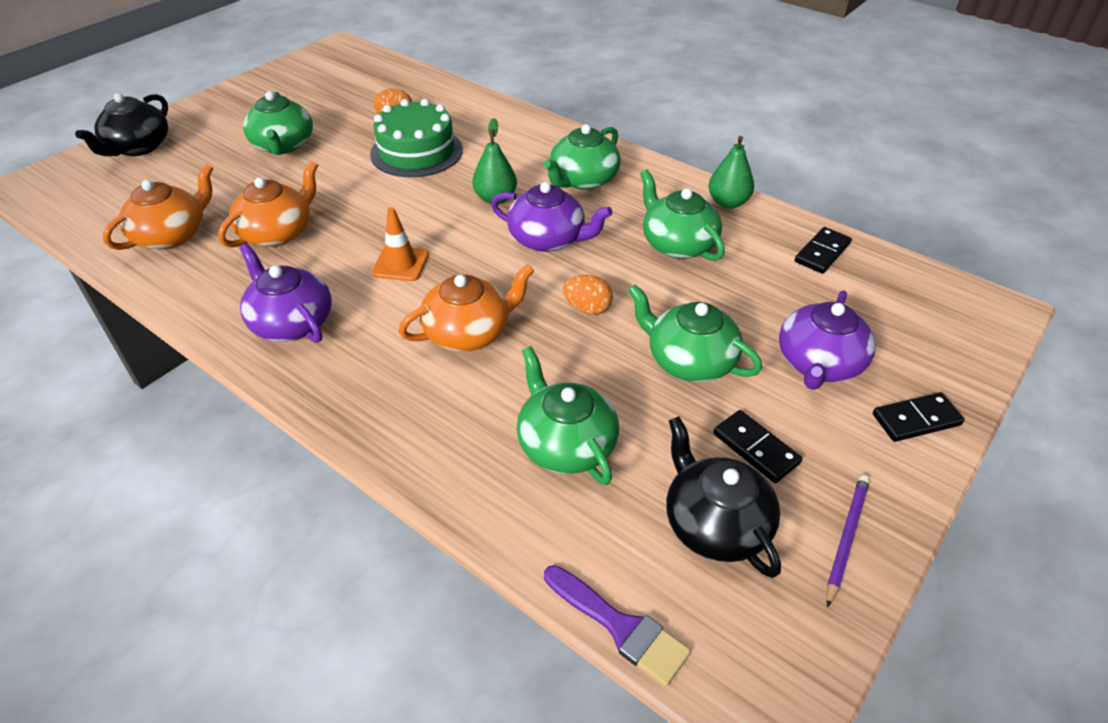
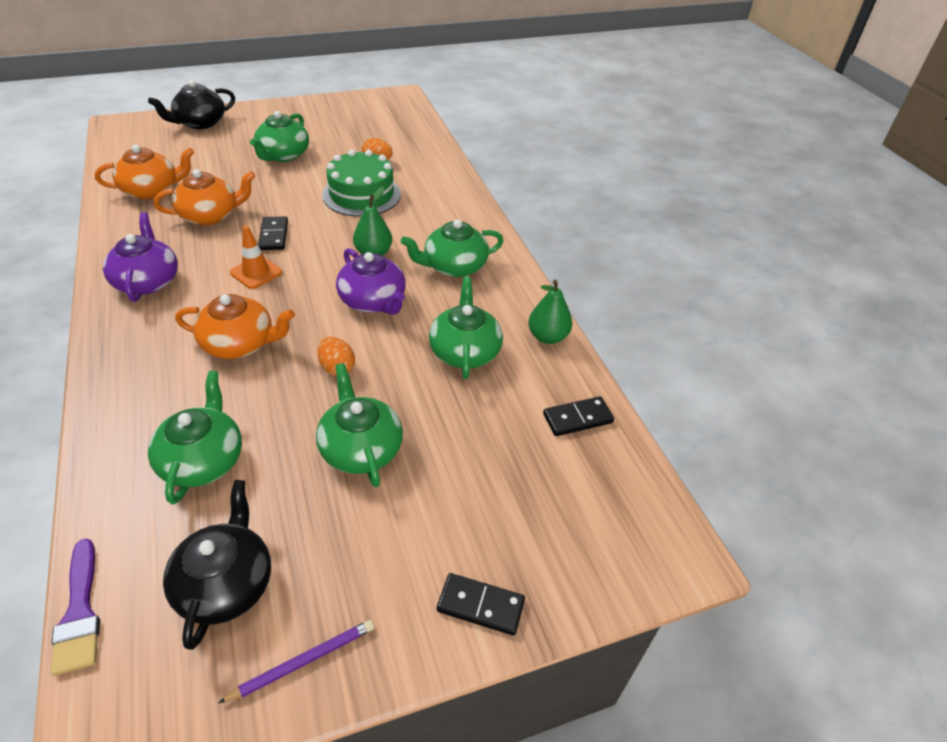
camera: 30 degrees right, 0 degrees up
(755, 448) = (324, 546): black domino -> black domino (273, 235)
(818, 363) = (457, 509): purple teapot -> none

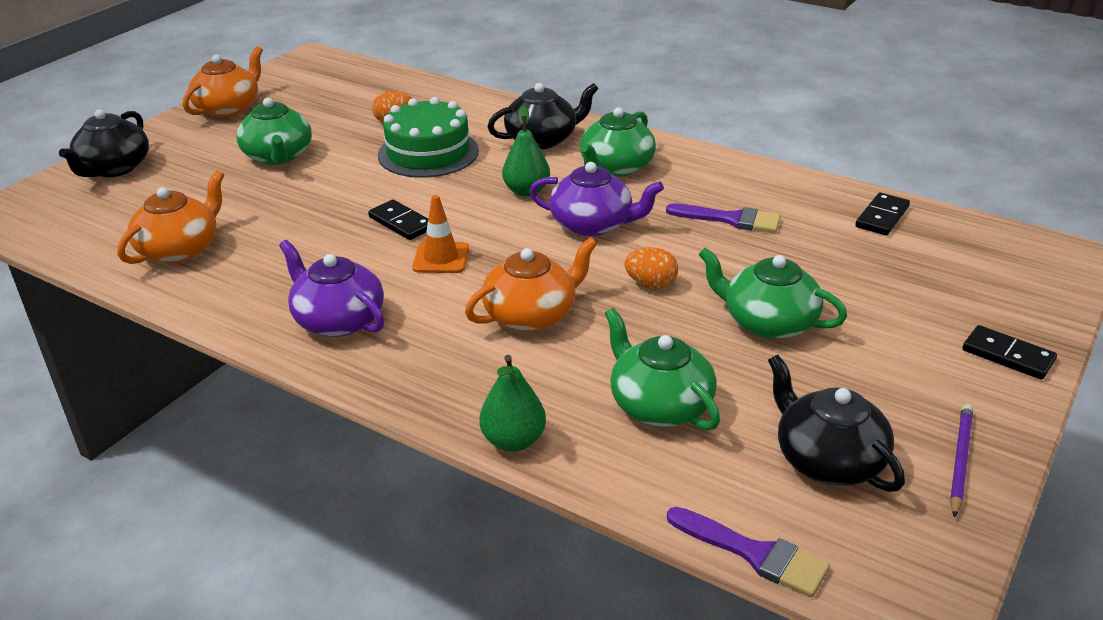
camera: 35 degrees left, 10 degrees down
(210, 215) = (298, 238): orange teapot -> orange teapot (229, 108)
(441, 220) = (542, 139): none -> black teapot
(465, 351) = (731, 219): green teapot -> purple brush
(480, 606) = (1007, 355): black domino -> black domino turned 60 degrees clockwise
(548, 337) = (774, 178): green pear -> green pear (513, 440)

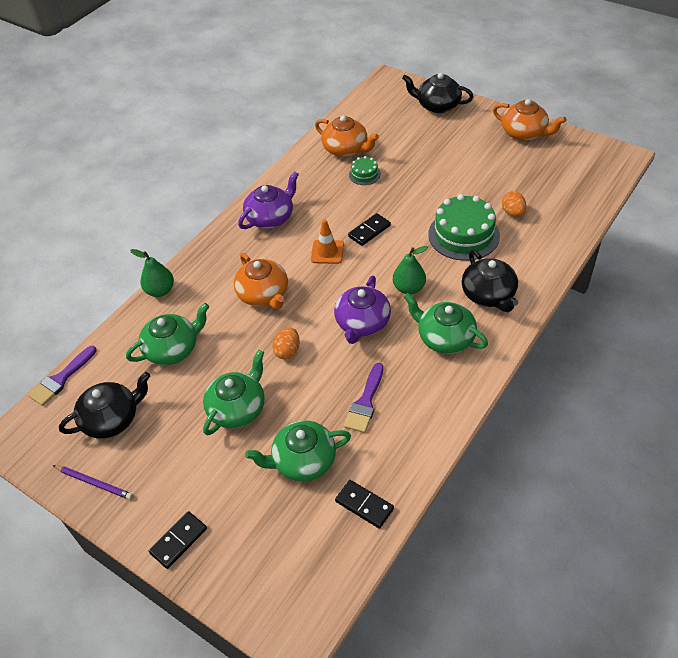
camera: 95 degrees right, 15 degrees up
(260, 230) = (364, 174): none -> green cake
(278, 156) = (455, 166): green teapot -> green teapot (303, 461)

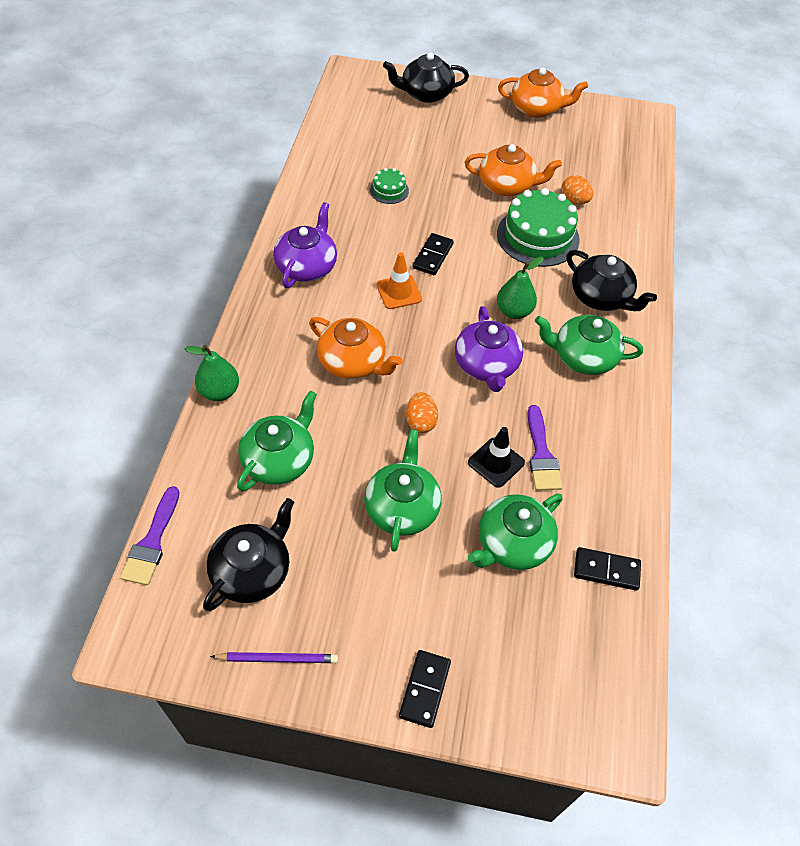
camera: 30 degrees left, 5 degrees up
(326, 397) = (496, 462): none -> black traffic cone
(346, 149) = (350, 164): orange teapot -> orange teapot (507, 185)

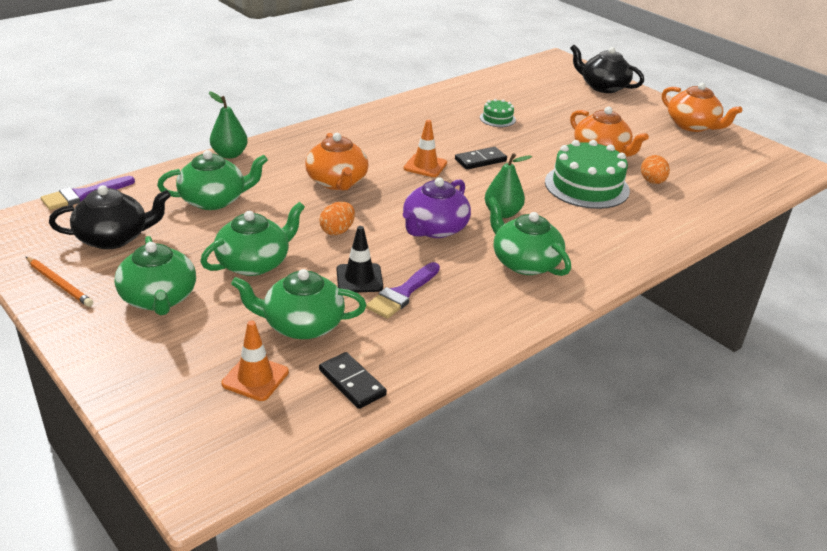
camera: 40 degrees right, 20 degrees down
(277, 658) = (59, 283): purple pencil -> orange pencil
(307, 266) = (378, 128): purple teapot -> none
(378, 606) = (159, 298): none -> green teapot
(424, 689) = (117, 356): black domino -> none
(543, 622) = (255, 378): none -> orange traffic cone
(601, 297) = (594, 240): black teapot -> none

